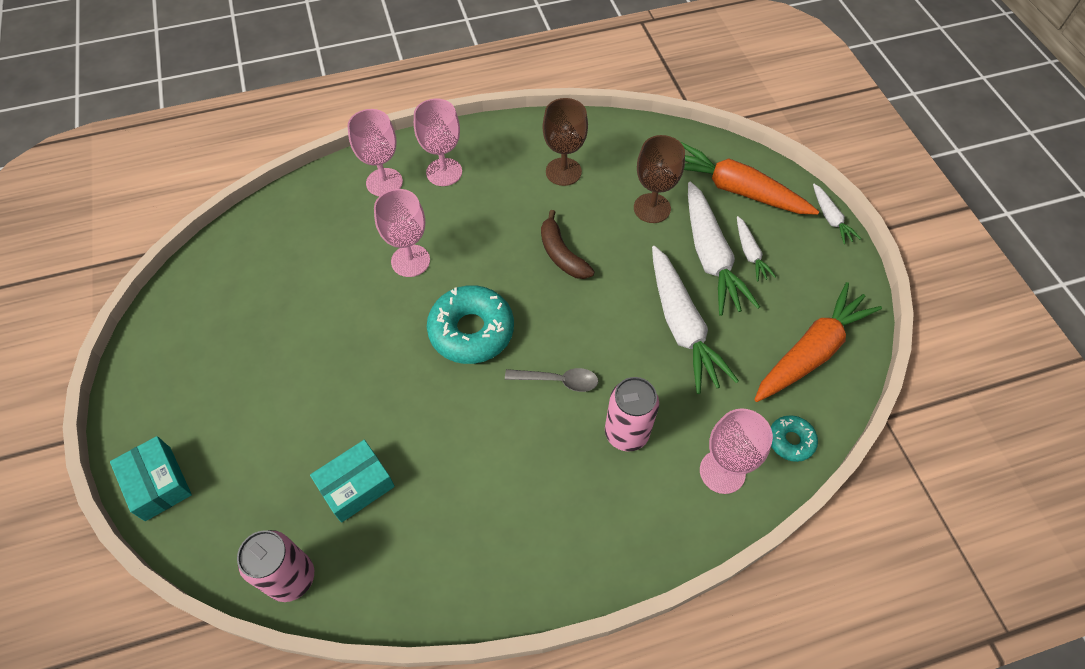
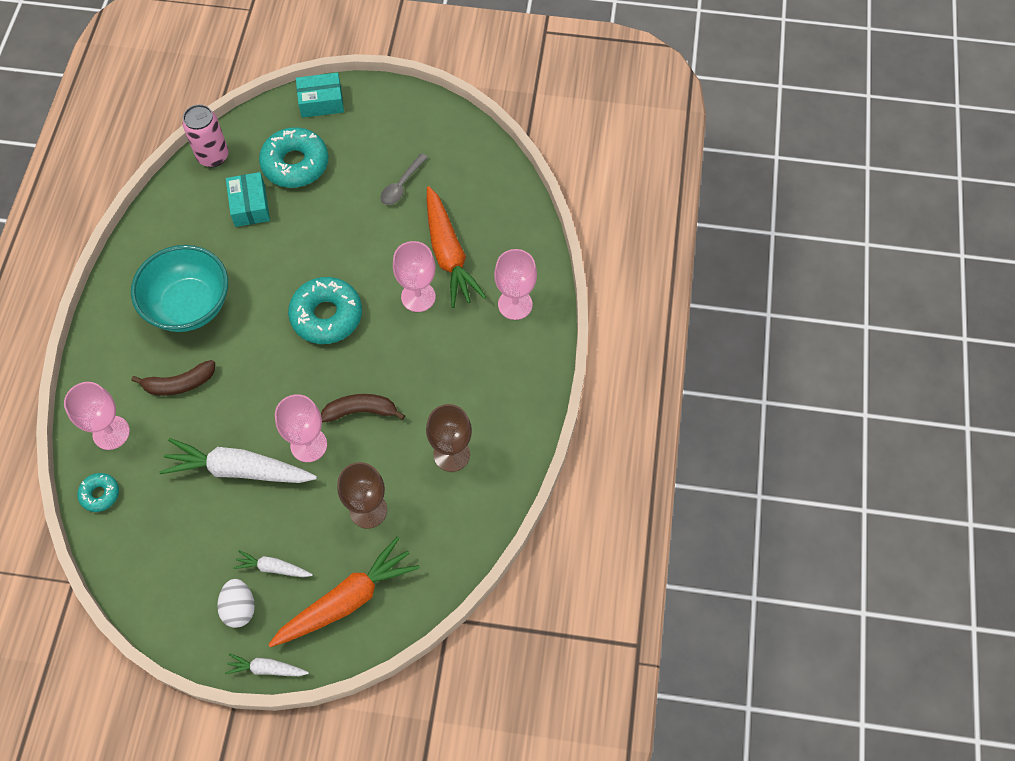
camera: 115 degrees right, 5 degrees up
(272, 464) = (295, 164): none -> turquoise donut
(444, 172) = (503, 355): pink goblet -> pink goblet (308, 445)
(526, 478) = (189, 305): none -> turquoise bowl
(558, 380) = (248, 357): grey spoon -> grey spoon (402, 185)
(626, 433) = (179, 384): pink can -> brown banana
(710, 256) = (289, 531): white carrot -> none
(801, 261) = (239, 608): none -> white egg
(811, 351) = (155, 558): orange carrot -> orange carrot (448, 254)

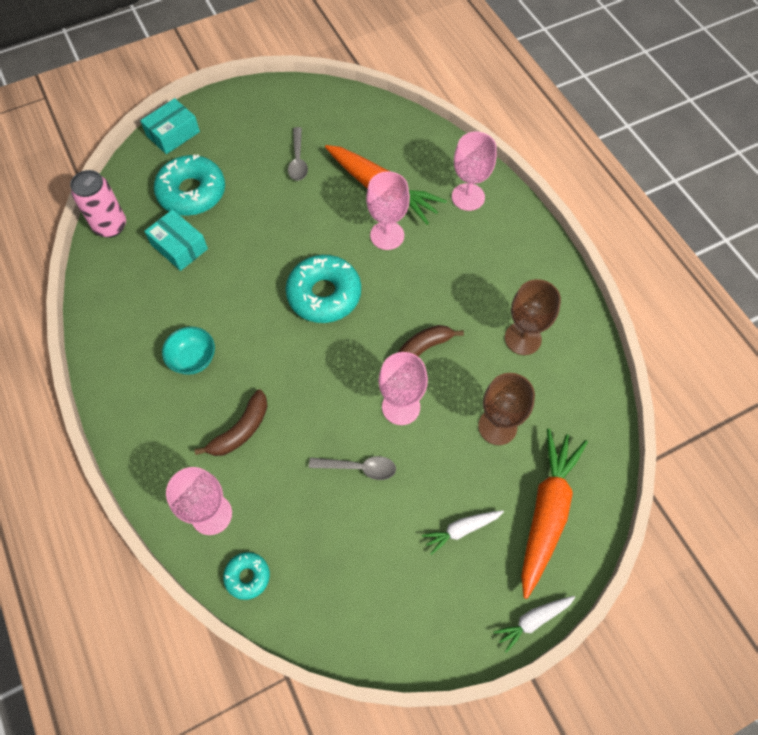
camera: 35 degrees left, 0 degrees up
(189, 305) = (193, 359): turquoise bowl -> turquoise bowl, size x0.51
(239, 470) = (358, 468): white carrot -> grey spoon
(239, 608) = (463, 585): white egg -> none

